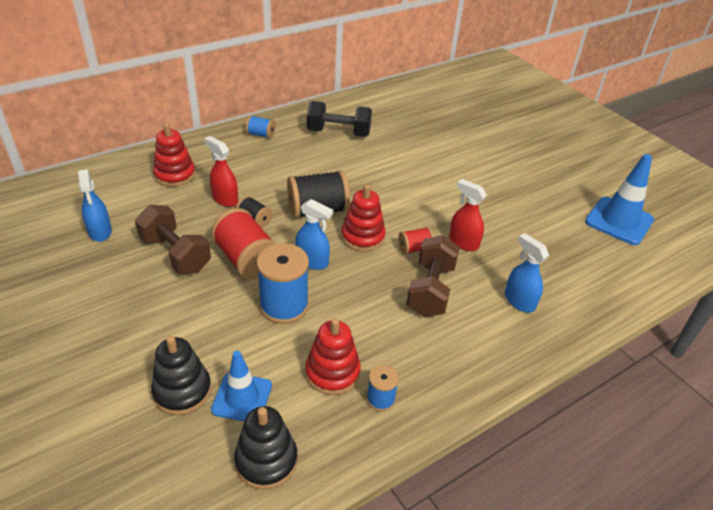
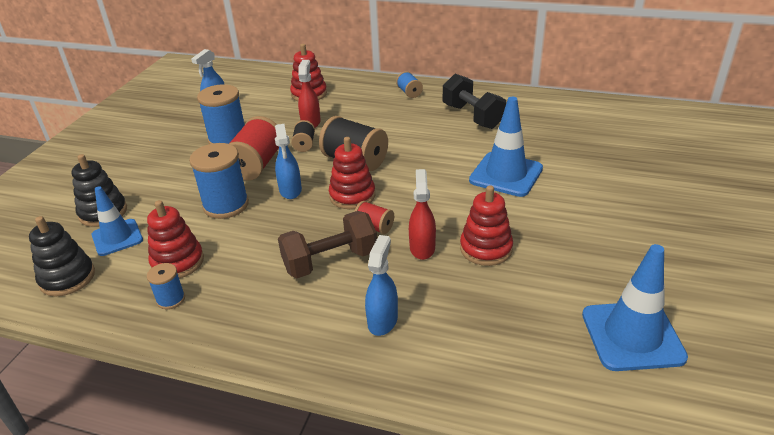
camera: 55 degrees right, 5 degrees down
(175, 254) = (228, 139): brown dumbbell -> blue spool
(427, 165) = (506, 174): none -> blue traffic cone
(494, 219) = (486, 249): none -> red stacking toy

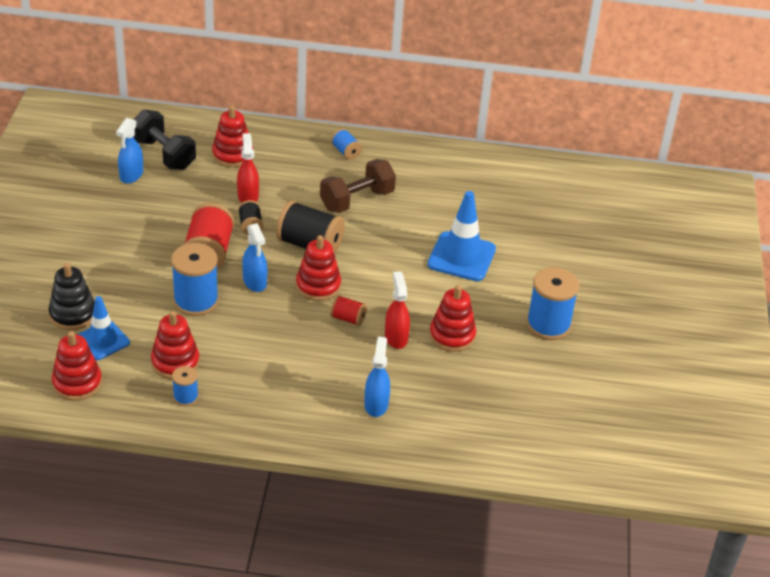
camera: 15 degrees left, 5 degrees up
(67, 278) = (77, 383): black stacking toy -> red stacking toy
(228, 139) = (164, 221): blue spool -> blue spool (548, 325)
(330, 261) = (317, 354): brown dumbbell -> brown dumbbell (357, 200)
(472, 116) = (419, 185): black dumbbell -> black dumbbell (164, 154)
(632, 336) = (573, 404): blue traffic cone -> none

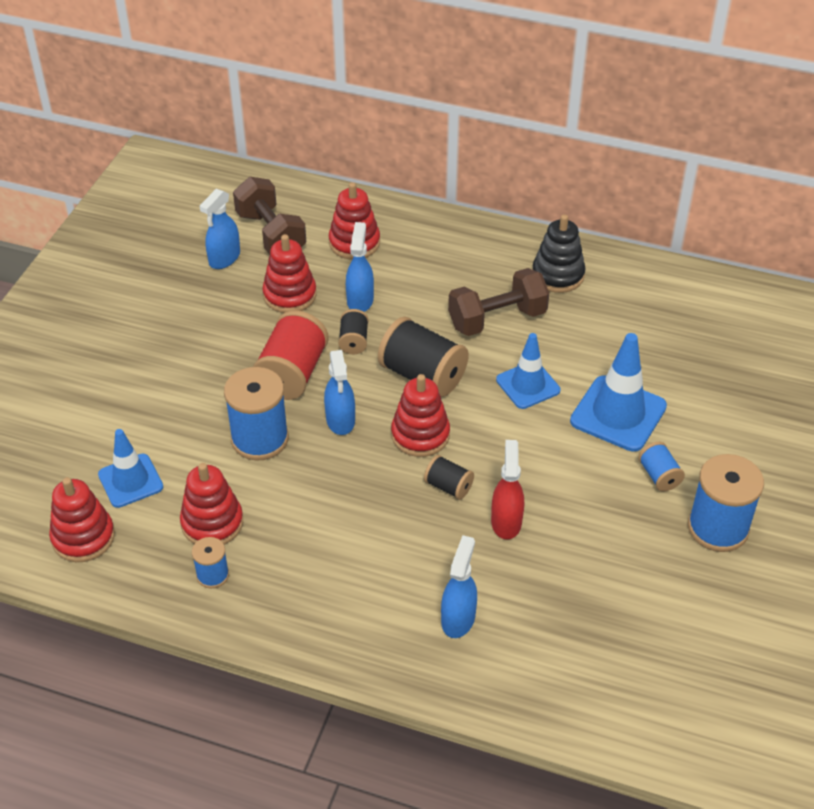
camera: 15 degrees right, 5 degrees up
(73, 314) = (104, 440): black stacking toy -> black stacking toy (558, 275)
(164, 154) = (271, 234): black dumbbell -> brown dumbbell
(248, 196) = (360, 300): red spray bottle -> blue spray bottle
(346, 152) = (497, 252): blue spool -> blue spool (659, 476)
(348, 318) = (448, 486): red spool -> black spool
(390, 244) = (528, 385): none -> blue traffic cone
(452, 336) = (582, 528): red stacking toy -> red stacking toy (290, 295)

